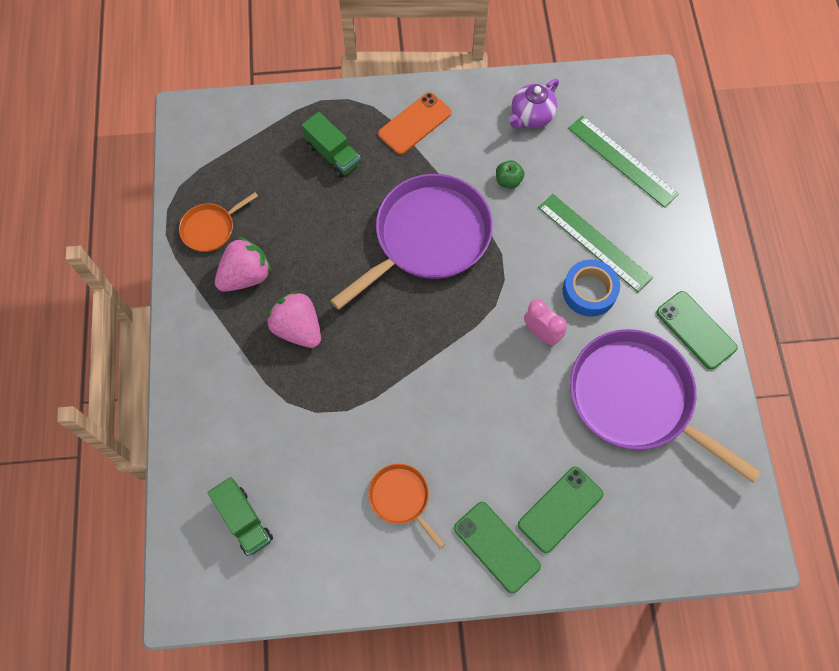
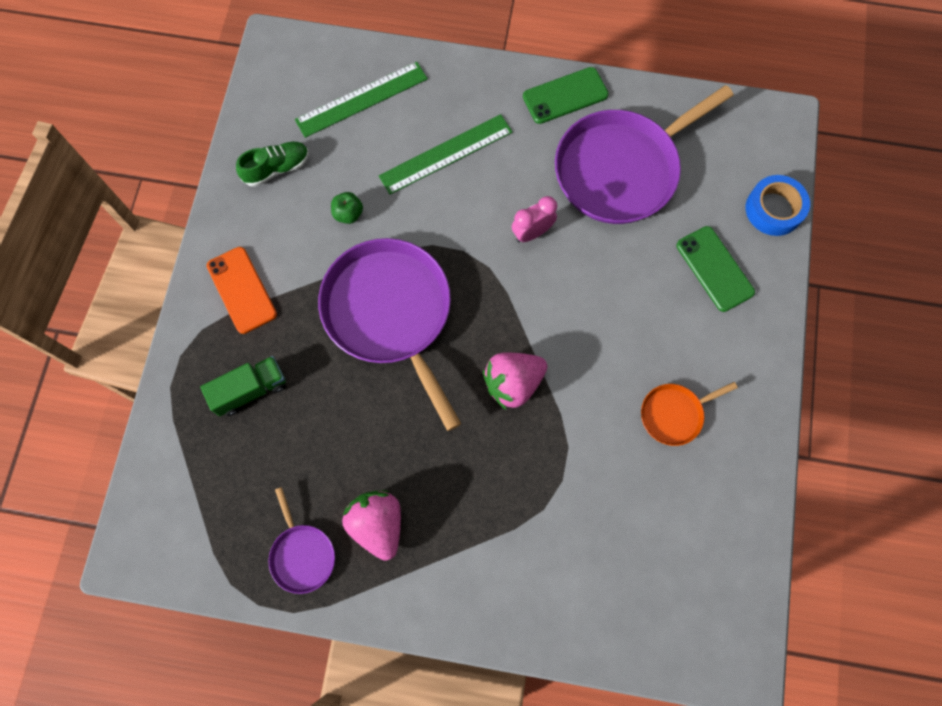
camera: 75 degrees left, 5 degrees up
(211, 228) = (302, 554): orange pan -> purple pan
(244, 520) = (665, 583): green truck -> none
(298, 328) = (460, 478): pink strawberry -> pink strawberry (513, 383)
(496, 547) = (739, 336): green phone -> none
(531, 116) = (277, 168): purple teapot -> green shoe
(589, 291) = (499, 175): blue tape -> blue tape (773, 209)

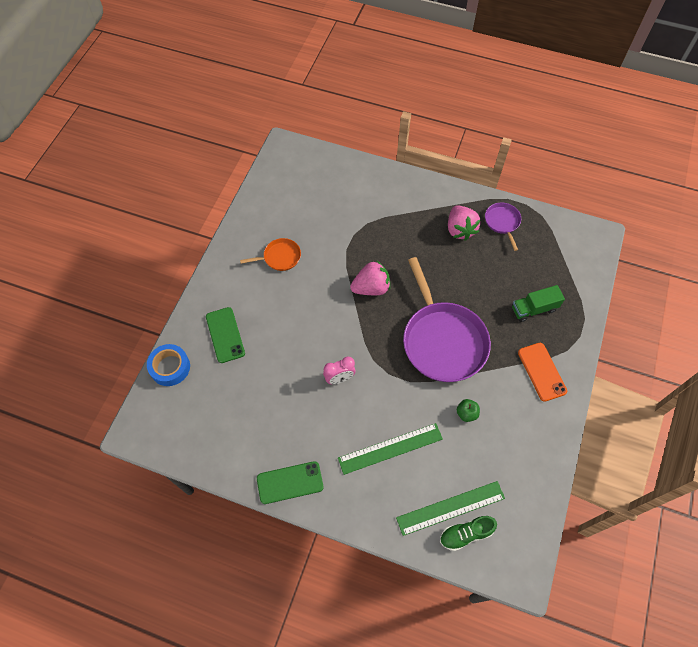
camera: 170 degrees left, 10 degrees down
(277, 168) = (518, 458): green shoe -> green shoe (465, 534)
(621, 169) = (264, 414): purple pan -> none

